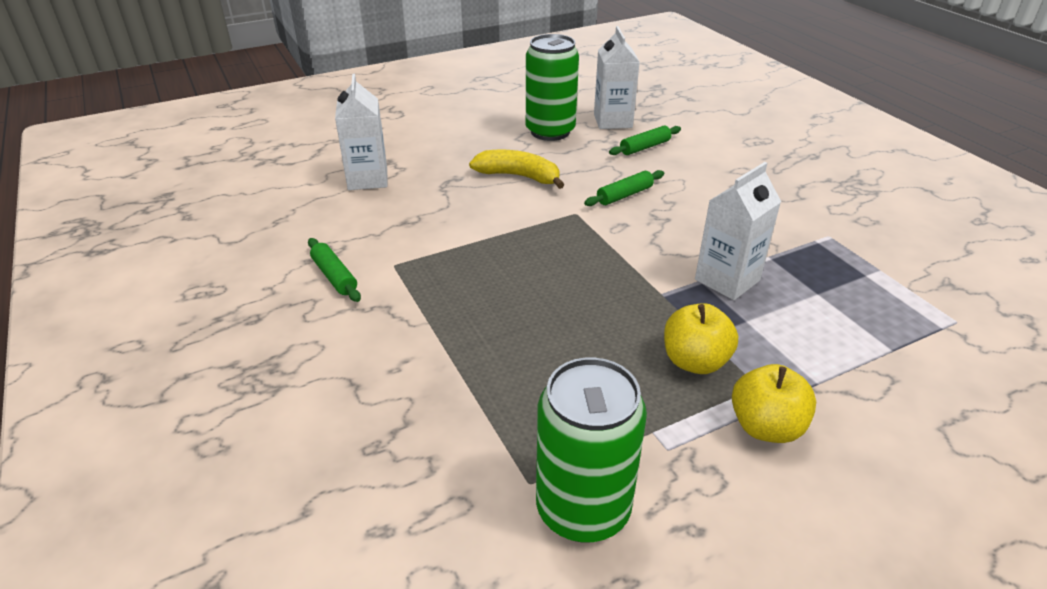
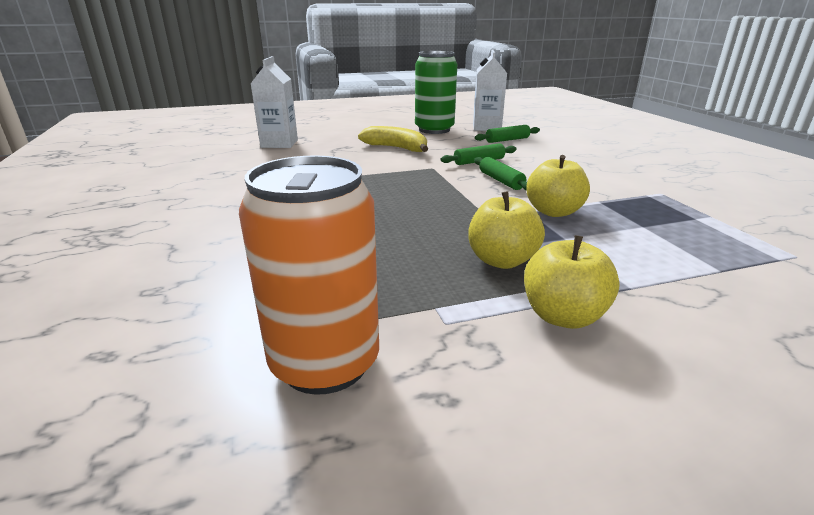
camera: 10 degrees right, 10 degrees down
(334, 276) = (212, 187): green rolling pin -> green rolling pin (501, 181)
(583, 509) = (325, 363): green can -> orange can
(727, 280) = (553, 212): white carton -> yellow apple

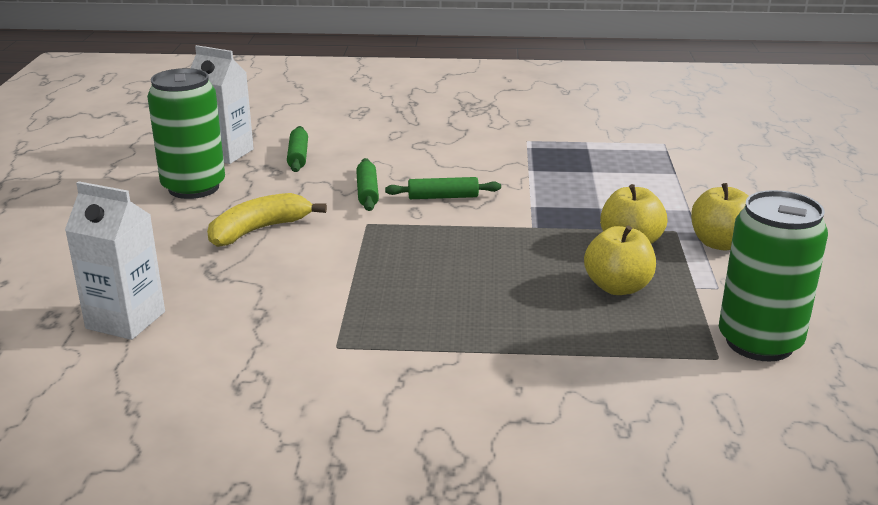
camera: 70 degrees left, 0 degrees up
(325, 363) = (759, 342): orange can -> green can
(553, 212) = (542, 195): yellow apple -> yellow apple (618, 287)

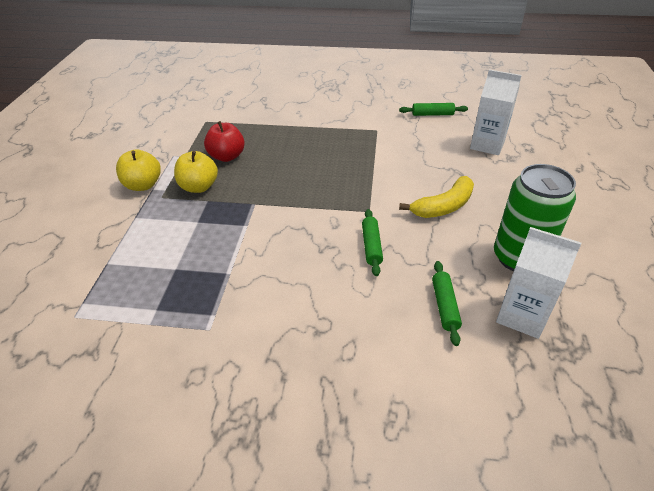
camera: 175 degrees left, 15 degrees up
(443, 197) = (311, 238): green rolling pin -> green rolling pin (432, 114)
(618, 287) = (227, 156): yellow apple -> red apple
(759, 342) = (181, 127): green can -> none

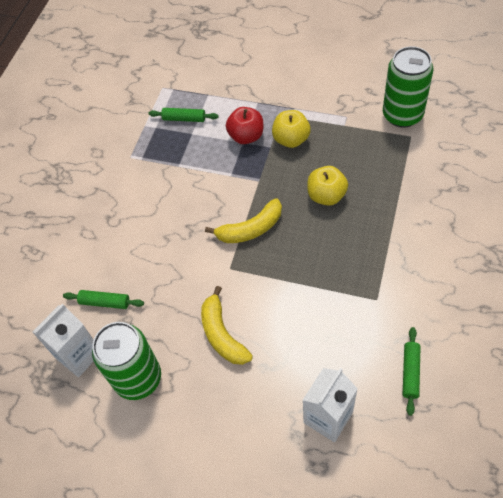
camera: 105 degrees right, 15 degrees up
(143, 185) = (301, 101): yellow apple -> yellow apple (326, 196)
(179, 126) = (402, 115): none -> green can
(227, 156) = (338, 157): red apple -> red apple (246, 136)
(318, 202) = (250, 229): none -> yellow banana
(371, 246) = (183, 263): green rolling pin -> green rolling pin (184, 119)

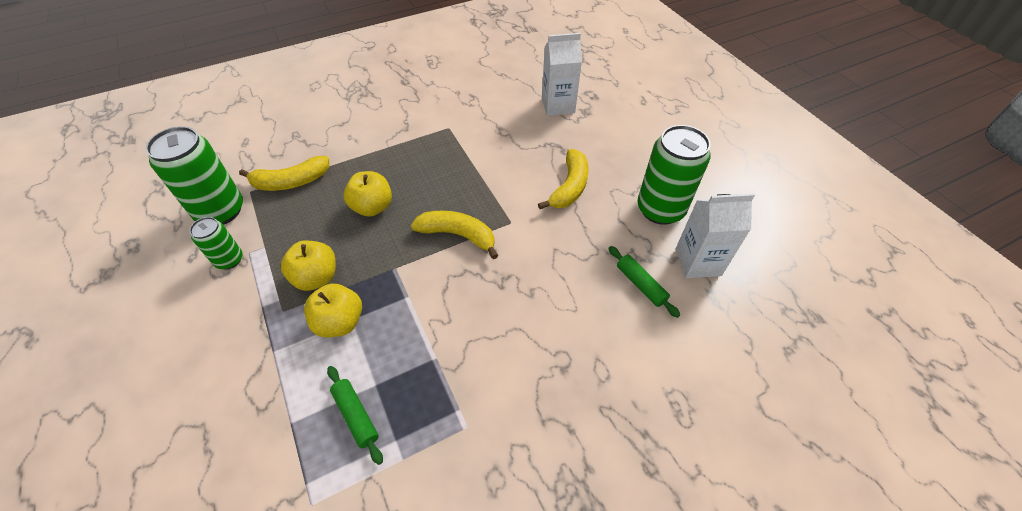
camera: 140 degrees left, 5 degrees down
(246, 136) = (340, 322): red apple -> yellow apple
(348, 106) = (229, 260): none -> green can
(400, 162) = (291, 182): none -> yellow banana
(410, 372) = (487, 89): green rolling pin -> none

